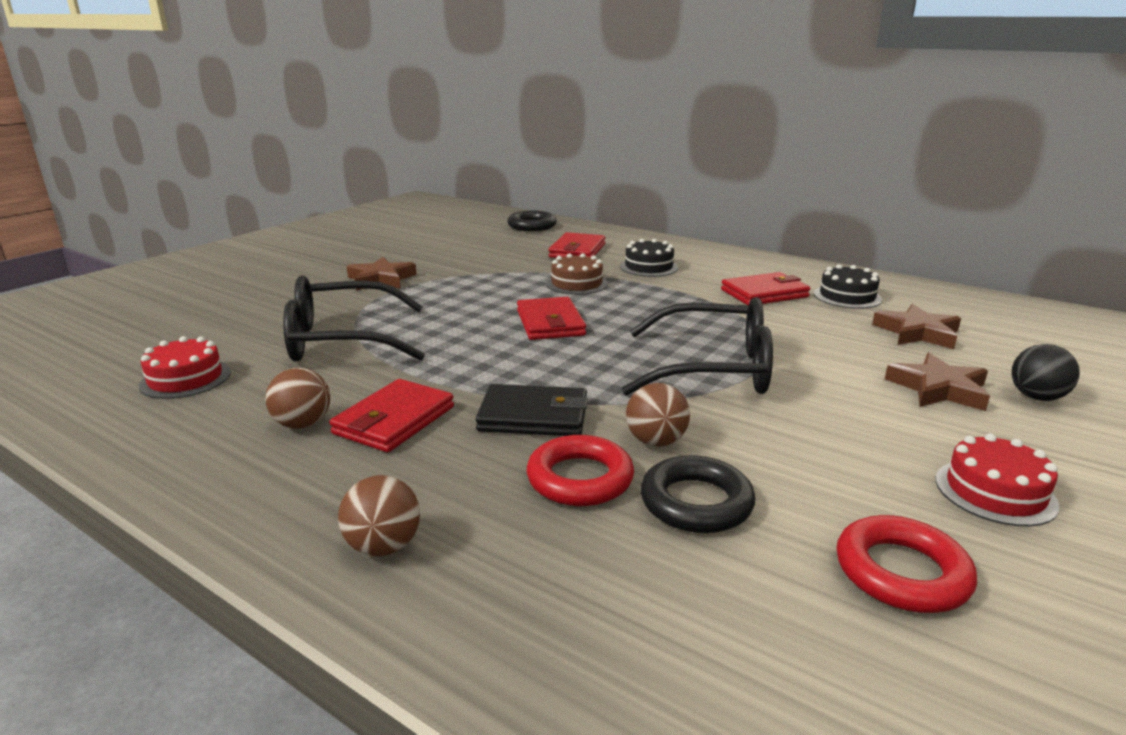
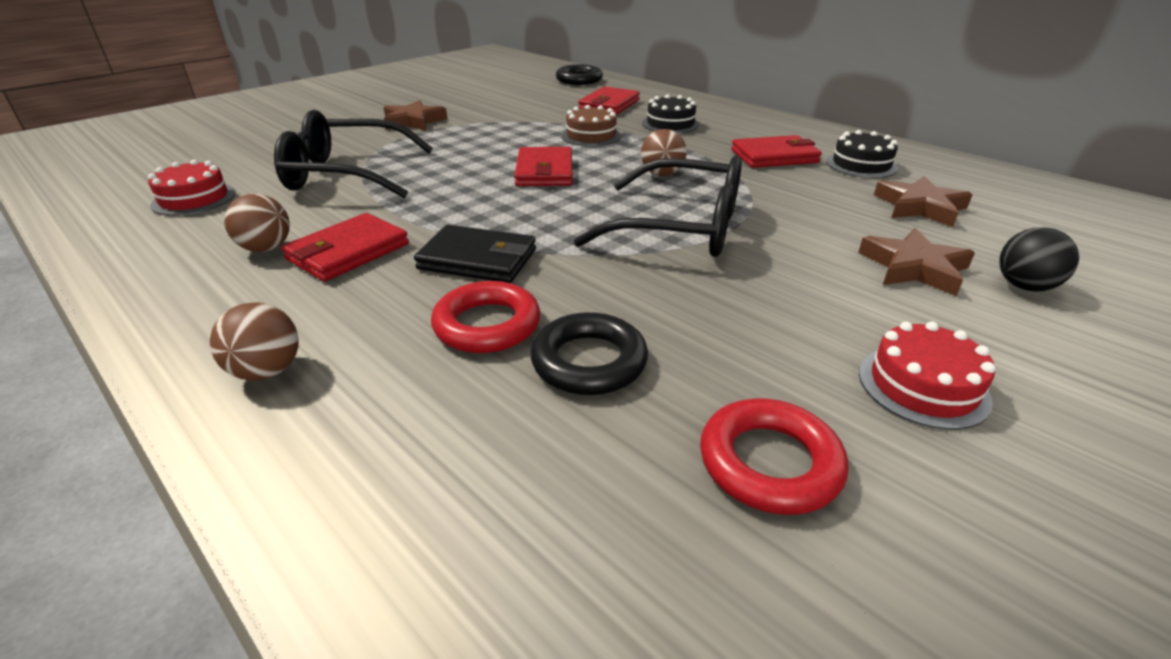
camera: 10 degrees right, 10 degrees up
(656, 441) = (582, 295): brown ball -> brown ball (661, 174)

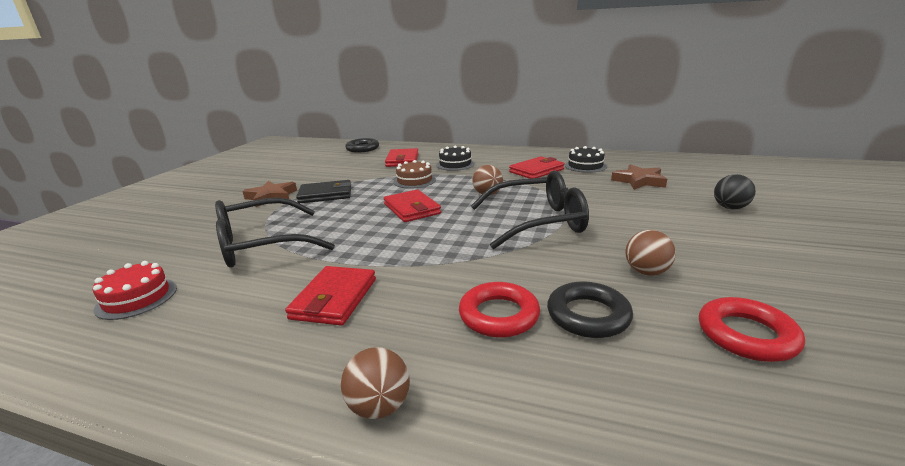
camera: 25 degrees left, 10 degrees down
(266, 248) = (259, 316): brown ball -> brown ball (646, 272)
(478, 259) = (438, 275): black wallet -> black wallet (325, 195)
(913, 268) = (675, 212): brown star -> none
(923, 386) = (754, 269): red cake -> none

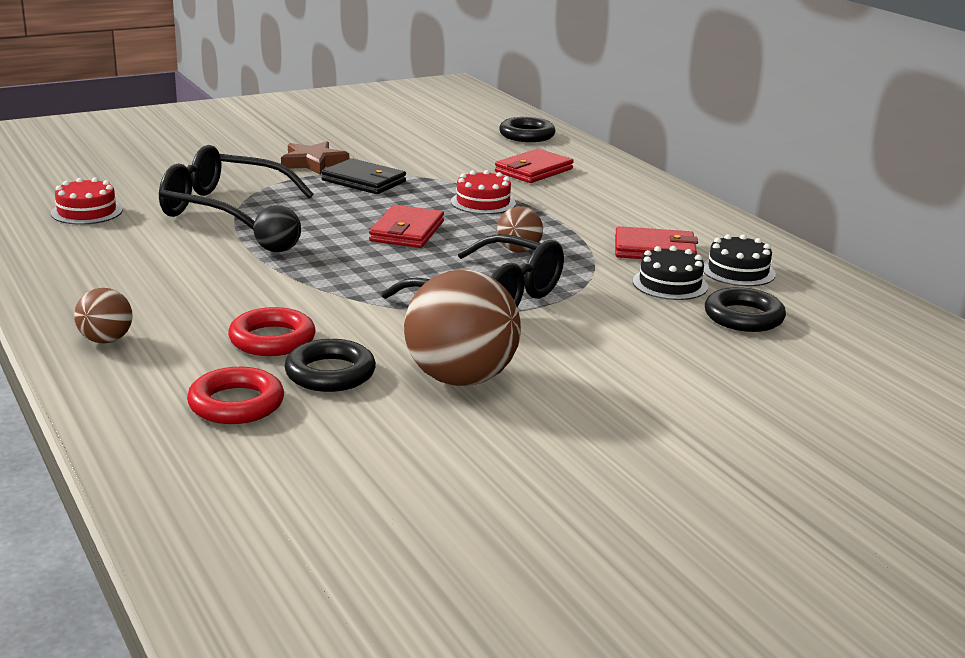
camera: 40 degrees right, 0 degrees up
(334, 299) = (194, 273): red wallet -> none
(414, 181) = (483, 202): brown cake -> red cake
(455, 164) = (580, 201): black cake -> black cake (670, 284)
(639, 181) = (743, 317): brown star -> black ring
(646, 272) = (460, 379): brown ball -> brown ball, size x1.99
(730, 208) = (747, 390): black ball -> black ball (278, 250)
(746, 335) = (405, 444): red ring -> red ring (236, 404)

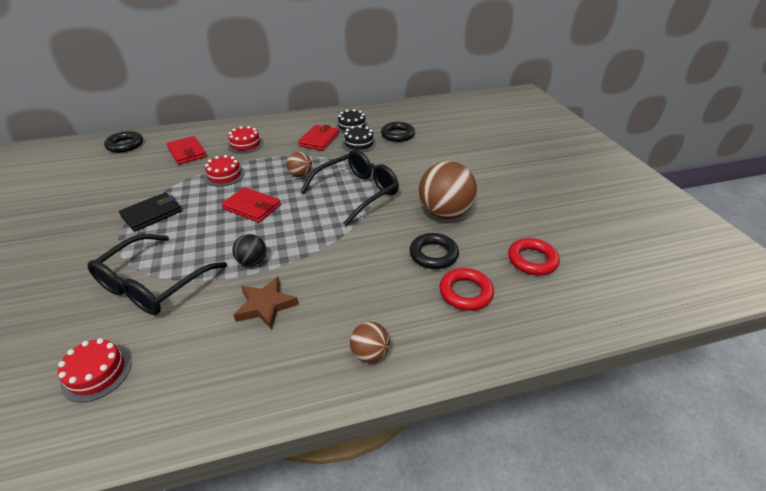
camera: 75 degrees left, 15 degrees up
(272, 340) = (387, 273): red ring -> red ring (532, 260)
(313, 163) = (93, 232): brown star -> brown star (265, 305)
(589, 200) = (245, 144): none -> red cake

